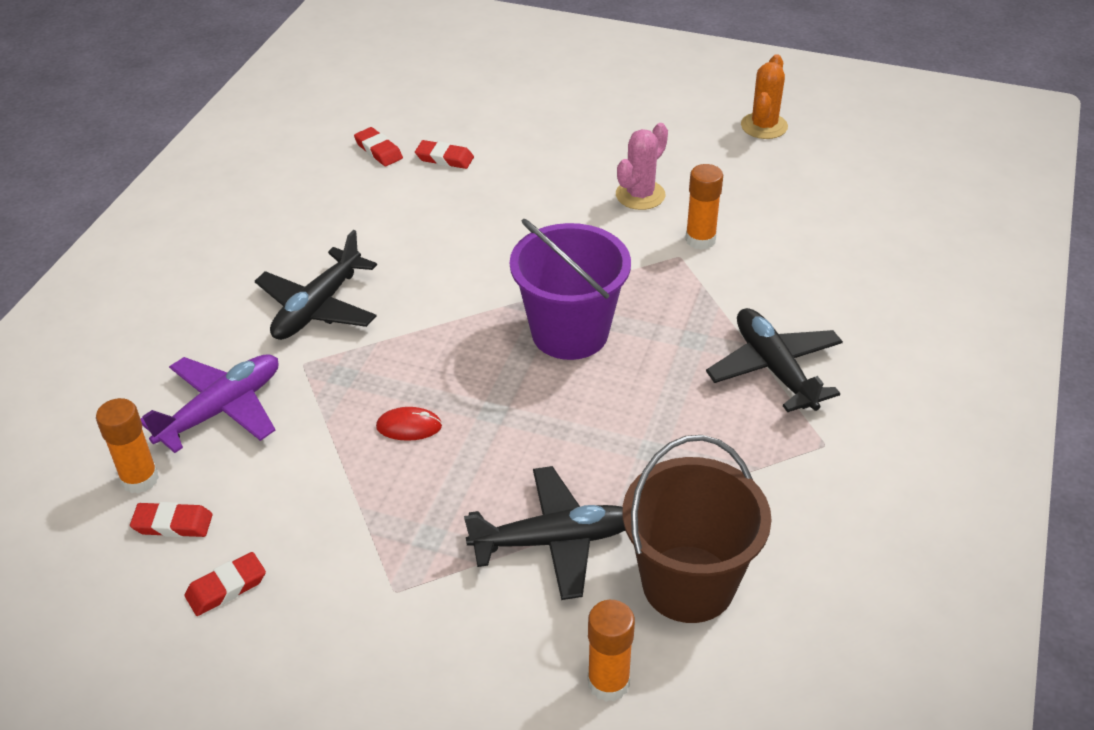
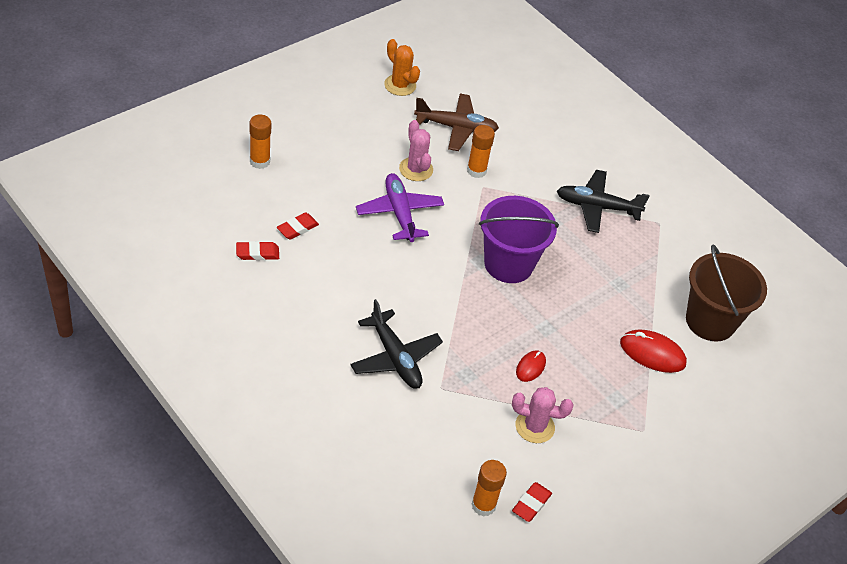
camera: 65 degrees left, 5 degrees up
(221, 410) = (452, 443): purple plane -> purple plane (399, 213)
(226, 587) = (595, 499): red eraser -> none
(308, 473) = (534, 427): none -> pink cactus
(553, 541) = (652, 353): black plane -> red mouse
(608, 683) = (748, 381): orange glue stick -> orange glue stick (260, 161)
(753, 194) = (456, 127): none -> brown plane

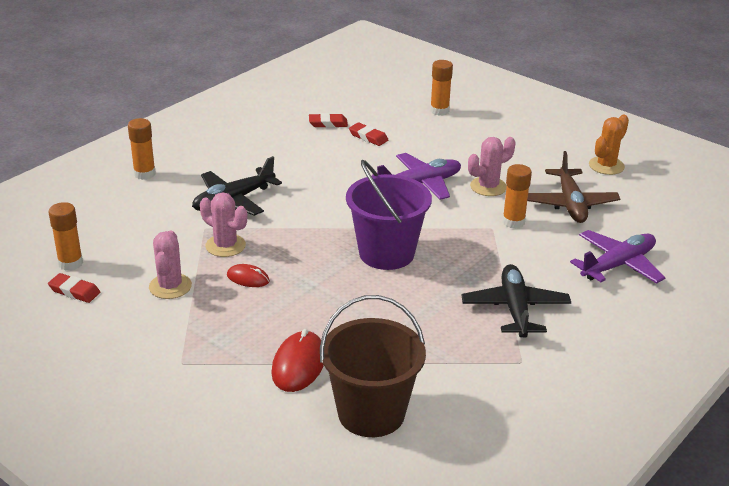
camera: 85 degrees right, 15 degrees down
(257, 253) = (328, 123): red eraser -> red eraser turned 75 degrees counterclockwise
(321, 427) = (144, 174): none -> orange glue stick
(475, 376) = (225, 246): none -> pink cactus
(549, 131) = (618, 265): none -> purple plane

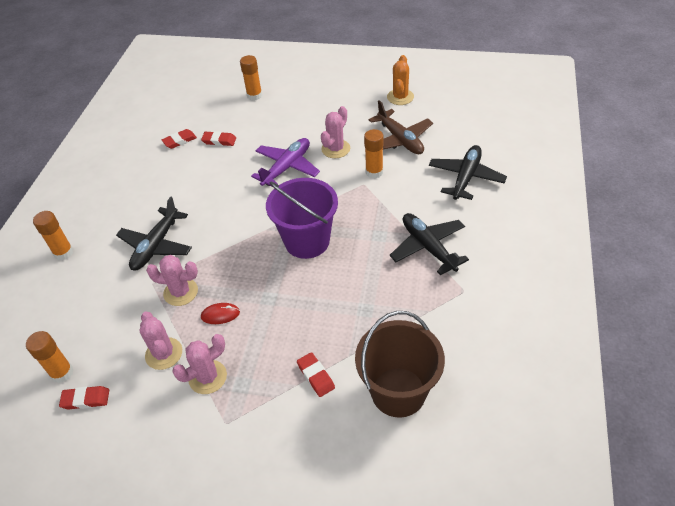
camera: 25 degrees left, 15 degrees up
(195, 321) = (207, 377): none -> pink cactus
(298, 364) = (315, 376): red mouse -> red eraser
(618, 265) = (466, 177): purple plane -> black plane

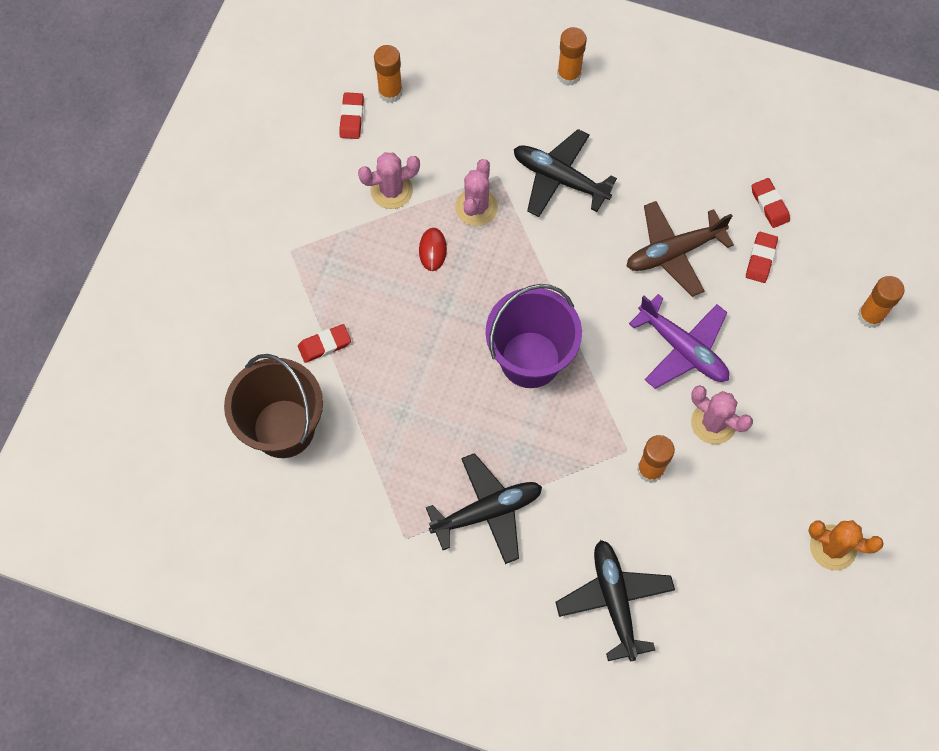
camera: 95 degrees right, 20 degrees up
(207, 377) = (350, 234): pink cactus -> none
(400, 139) = (719, 523): brown plane -> brown plane (674, 252)
(466, 177) = (614, 600): black plane -> black plane turned 135 degrees counterclockwise

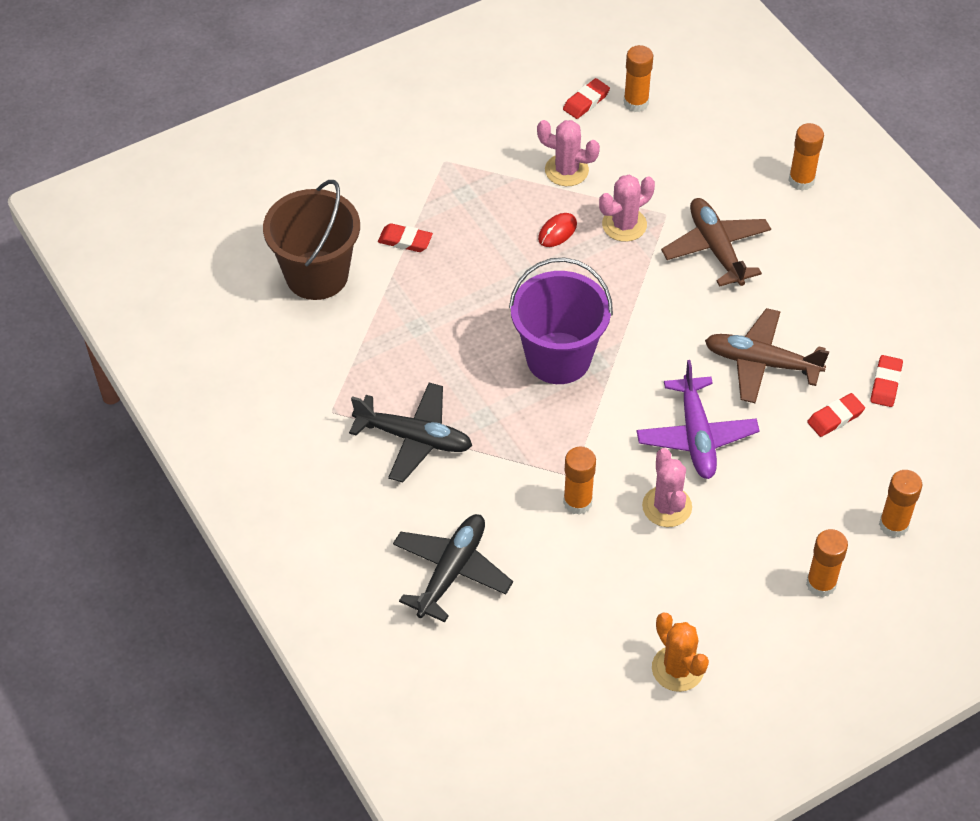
camera: 40 degrees right, 15 degrees down
(559, 179) = (716, 248): black plane -> brown plane
(865, 401) = (821, 584): none -> orange glue stick

